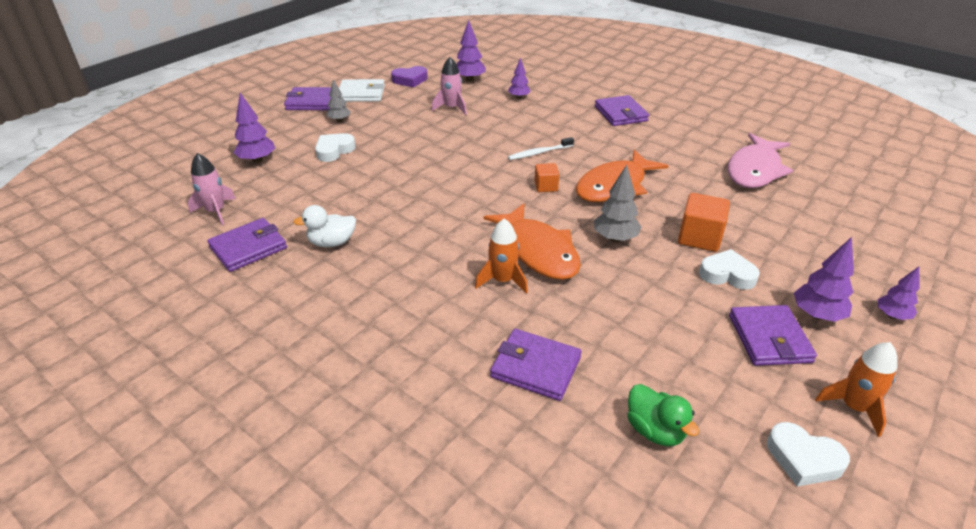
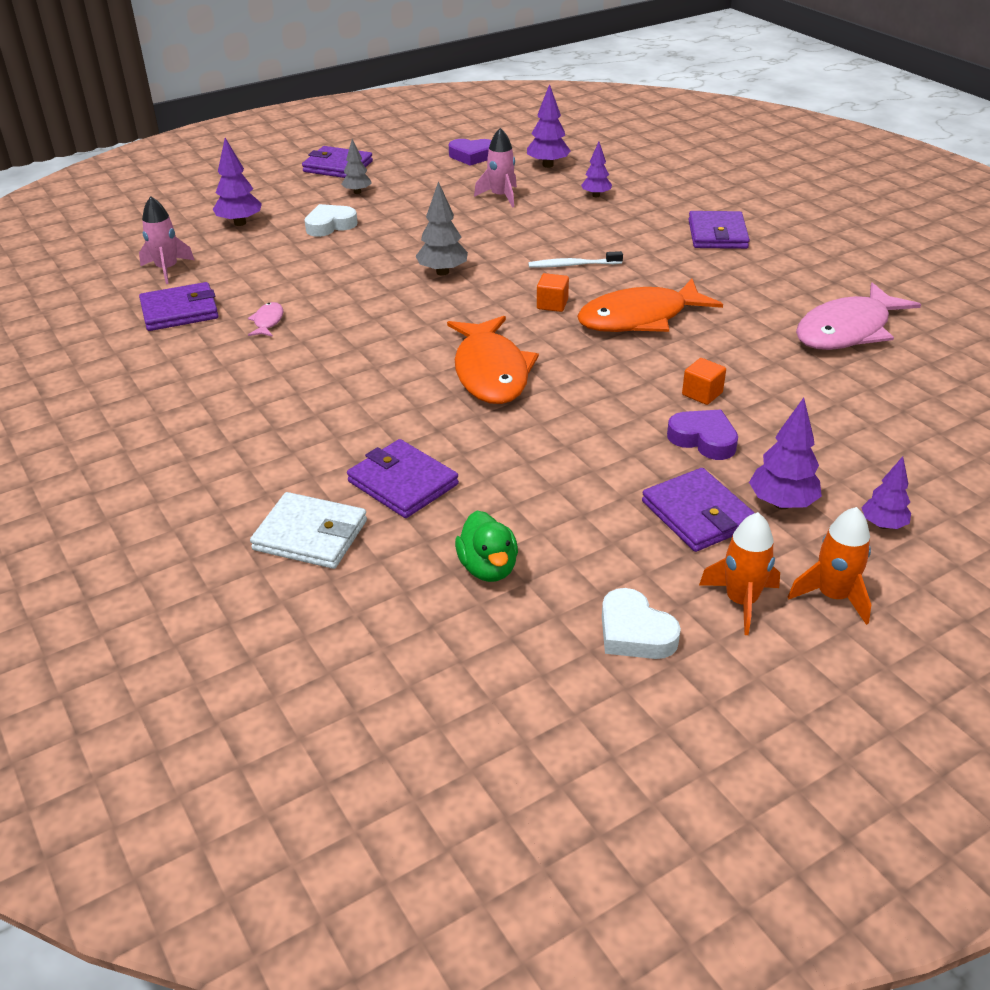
camera: 20 degrees right, 0 degrees up
(332, 242) = (268, 321): white duck -> pink fish
(361, 93) = (402, 164): white wallet -> white wallet (310, 535)
(502, 280) = (427, 393): orange rocket -> orange rocket (832, 596)
(615, 238) = (593, 375): grey tree -> grey tree (442, 272)
(699, 237) = (702, 394): orange cube -> orange cube, size x0.59
(727, 274) = (703, 439): white heart -> purple heart
(769, 338) = (698, 514): purple wallet -> purple wallet turned 45 degrees counterclockwise

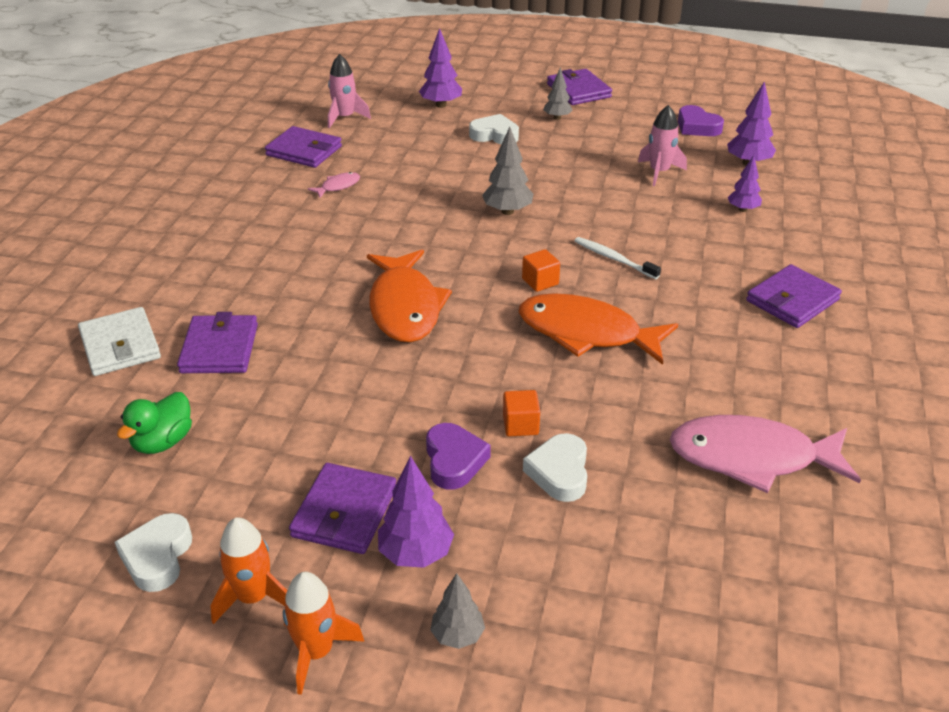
camera: 45 degrees right, 0 degrees up
(491, 372) = (405, 307): orange fish -> orange fish turned 45 degrees counterclockwise
(771, 404) = (559, 472): none -> white heart
(882, 525) = (457, 635): purple tree -> grey tree

